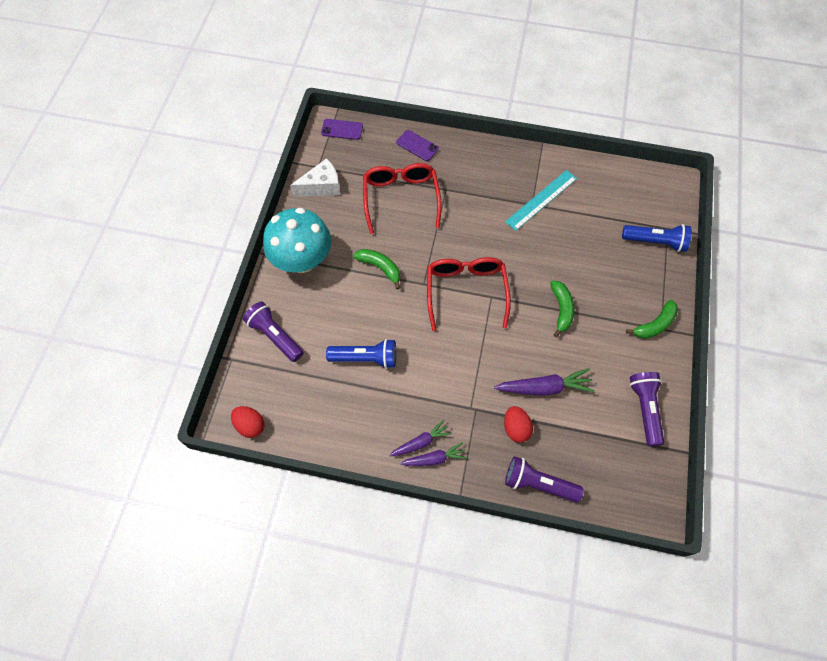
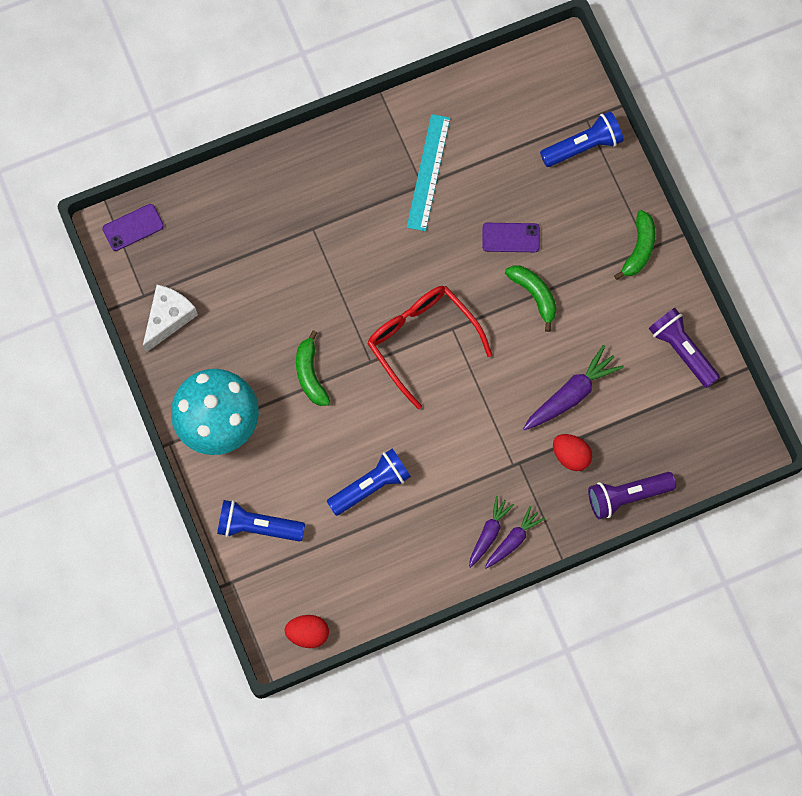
camera: 35 degrees left, 10 degrees up
(275, 336) = (257, 526): purple flashlight -> blue flashlight
(380, 268) = (310, 374): green banana -> green banana turned 105 degrees counterclockwise
(401, 198) = (270, 273): red glasses -> none
(417, 146) = (238, 192): purple phone -> purple phone (510, 238)

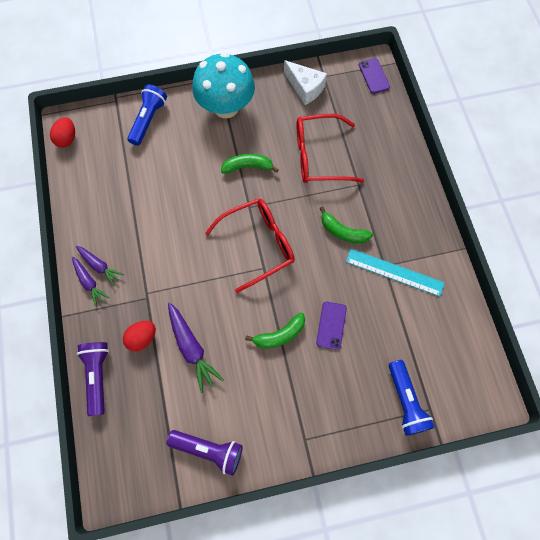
camera: 100 degrees right, 5 degrees down
(278, 284) = (319, 156): none -> red glasses
(371, 485) = (157, 193): blue flashlight -> none
(639, 249) = (306, 431): green banana -> green banana (343, 231)
(681, 350) = (209, 450): purple flashlight -> purple flashlight turned 45 degrees clockwise

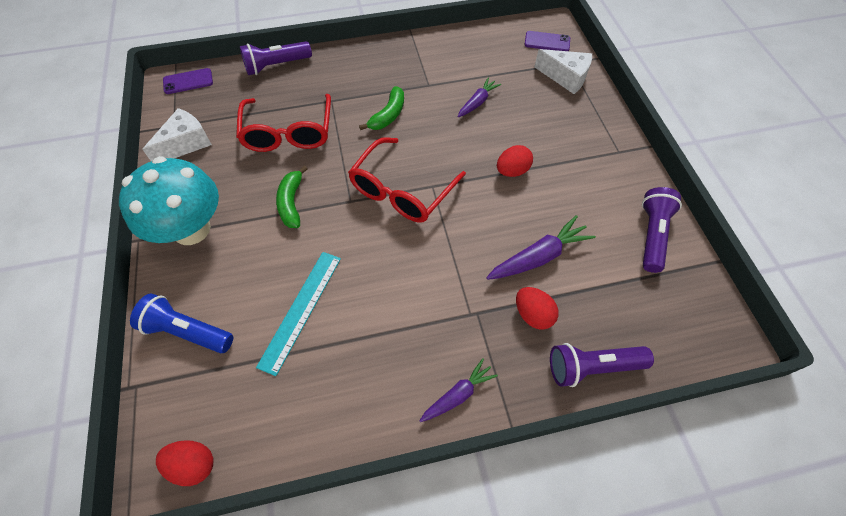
camera: 90 degrees left, 10 degrees down
(99, 266) = (431, 382): purple carrot -> purple carrot (477, 102)
(258, 244) = (402, 191): red glasses -> red glasses turned 120 degrees counterclockwise
(280, 335) = (512, 171): green banana -> red egg
(331, 325) = (496, 128): purple phone -> purple phone (547, 42)
(394, 272) = (435, 78): turquoise ruler -> turquoise ruler (301, 310)
(399, 137) = (276, 66): none -> purple flashlight
(405, 401) = (565, 77): blue flashlight -> white cheese

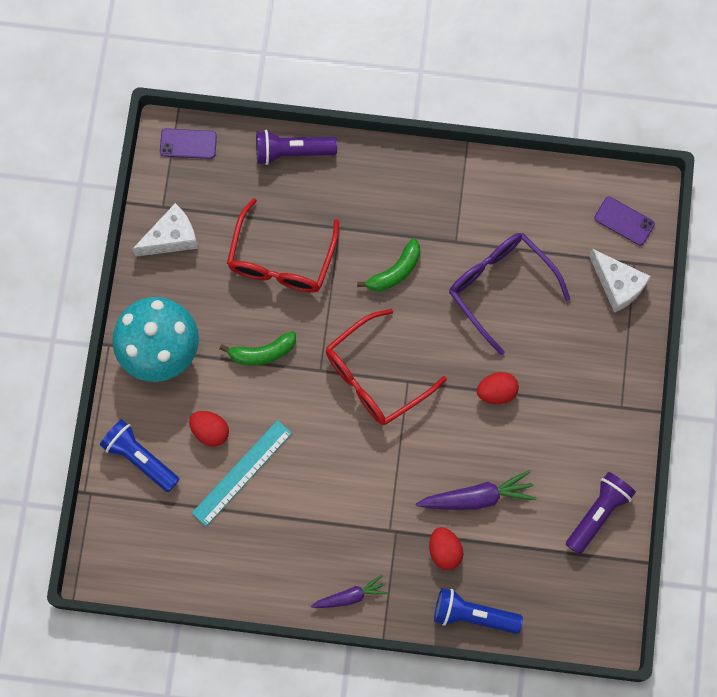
camera: 20 degrees right, 15 degrees up
(193, 464) = (127, 575): red egg -> red egg (210, 431)
(292, 203) = (262, 352): green banana -> green banana turned 120 degrees counterclockwise
(477, 102) = (500, 287): purple carrot -> purple glasses
(592, 367) = (472, 615): purple flashlight -> blue flashlight

